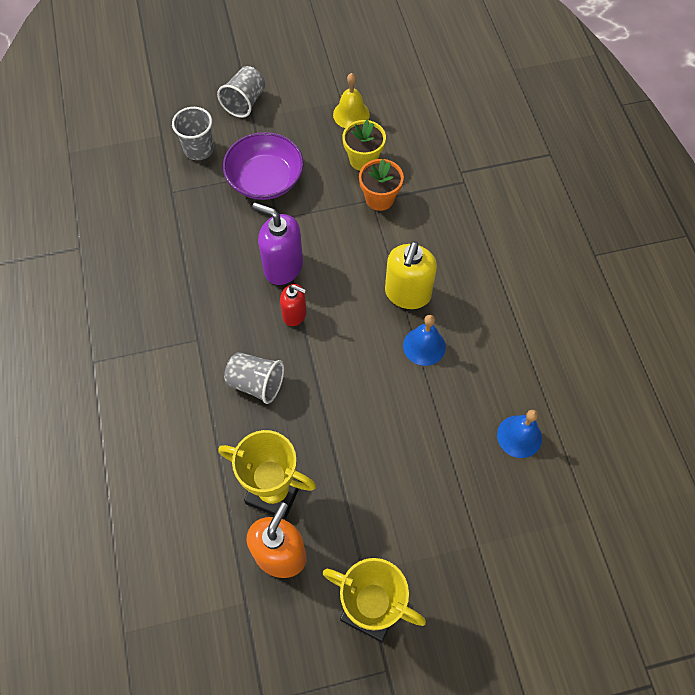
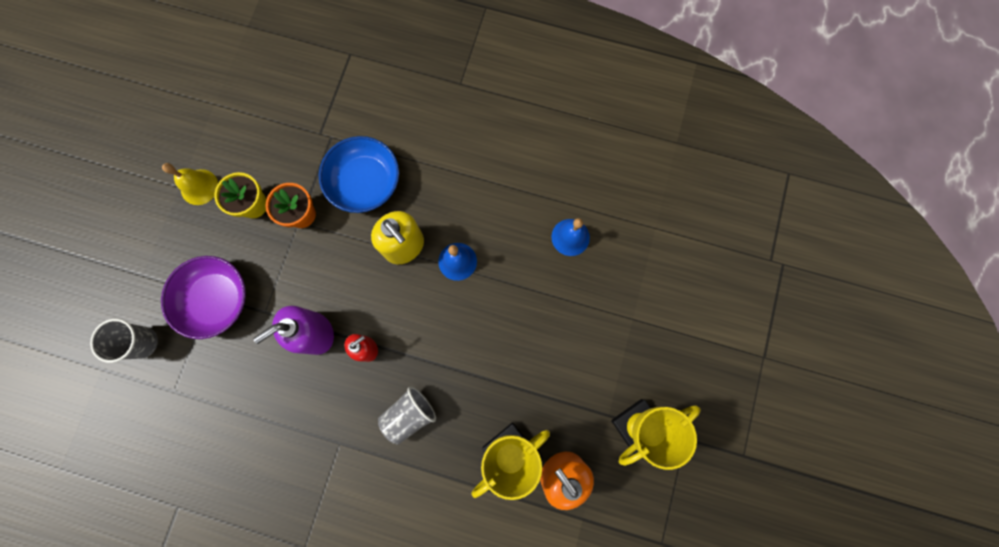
camera: 60 degrees left, 15 degrees up
(245, 102) = (119, 272): grey cup -> none
(443, 230) = (365, 182): none -> blue bowl

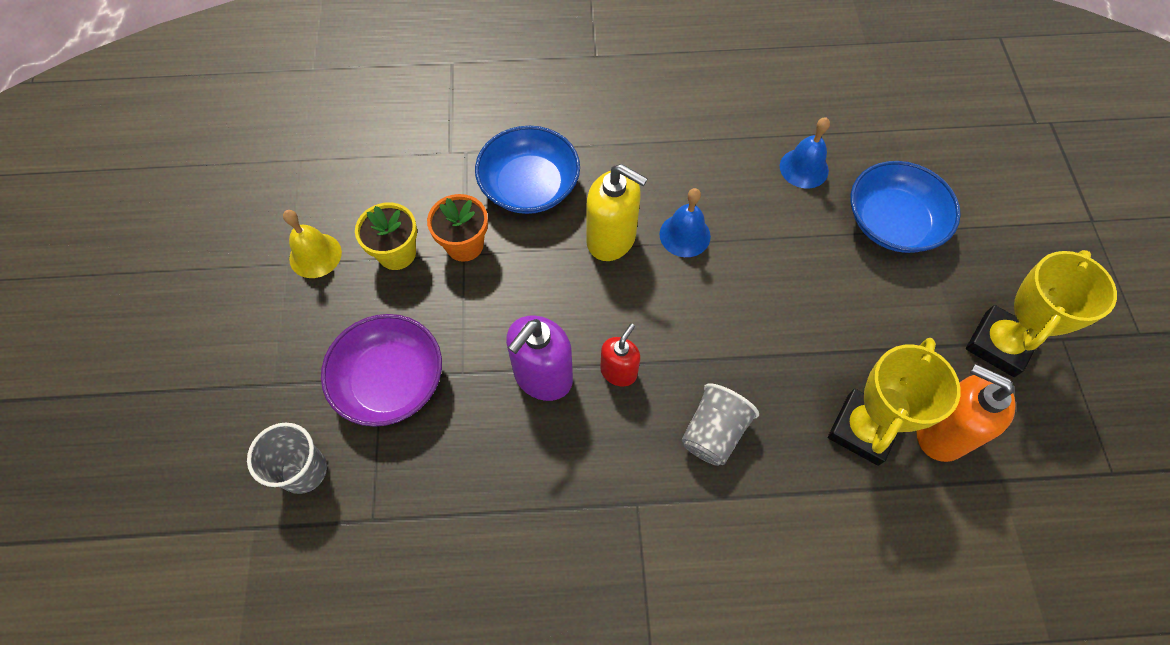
camera: 20 degrees left, 15 degrees down
(612, 305) = (892, 222): none -> blue bowl

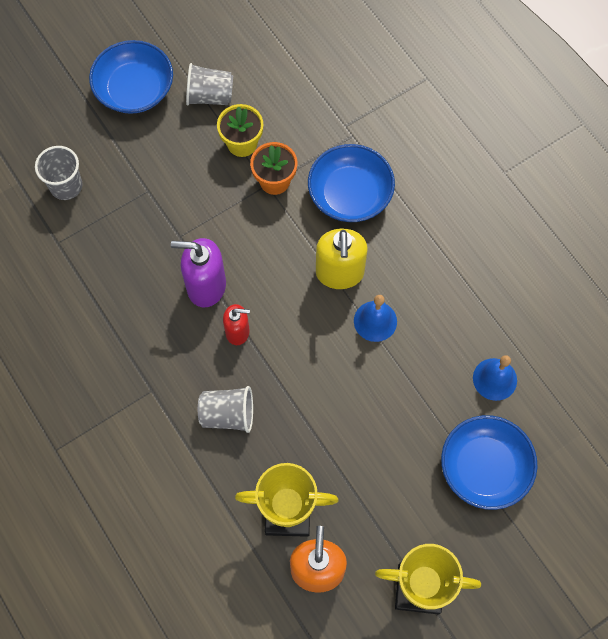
camera: 60 degrees right, 5 degrees up
(241, 327) = (134, 89): none -> blue bowl
(315, 255) = (210, 96): yellow bell -> grey cup
(390, 381) = (149, 197): purple bowl -> none

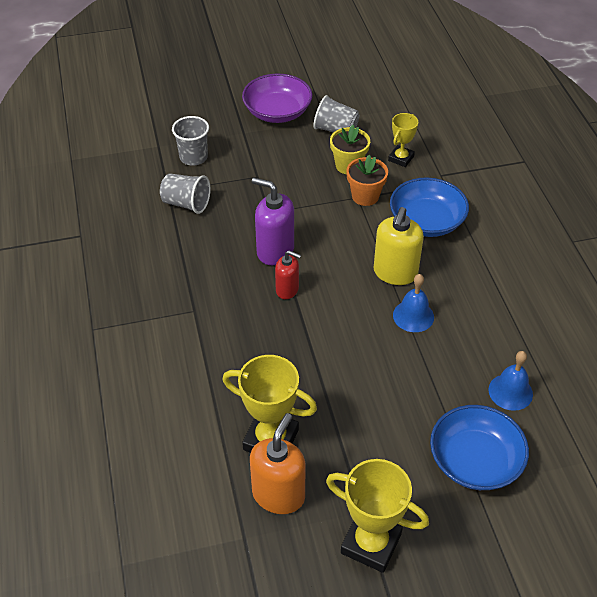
camera: 20 degrees right, 20 degrees down
(134, 89) = (277, 112): blue bowl -> purple bowl
(228, 414) = (251, 347): grey cup -> grey cup (186, 203)
(295, 115) = (401, 158): none -> yellow trophy

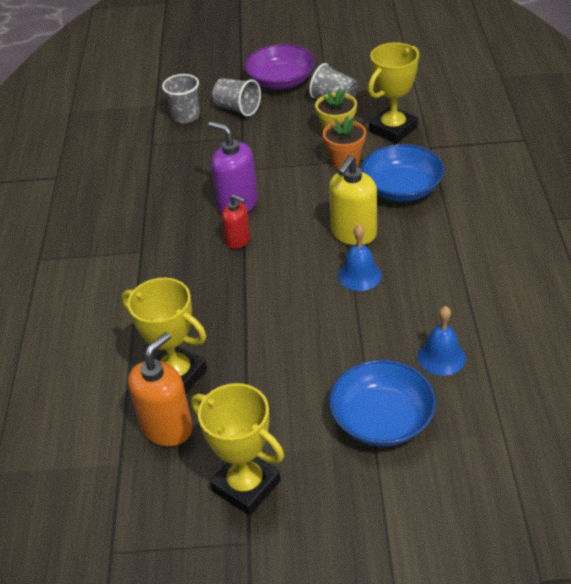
camera: 15 degrees right, 5 degrees down
(186, 203) = (165, 156): grey cup -> grey cup (237, 109)
(401, 158) = (393, 129): yellow trophy -> yellow trophy, size x1.71

